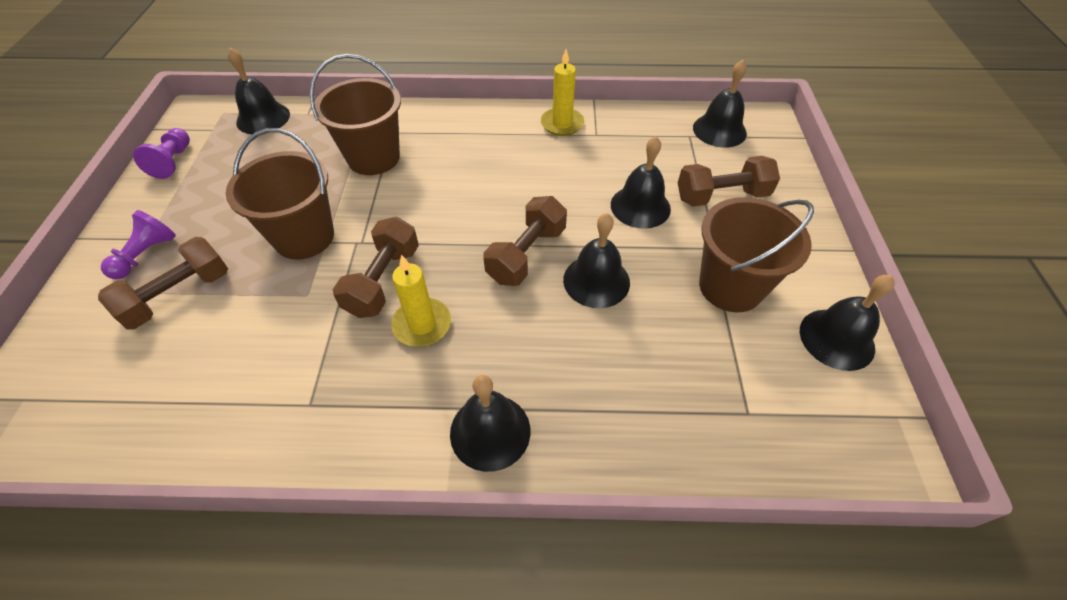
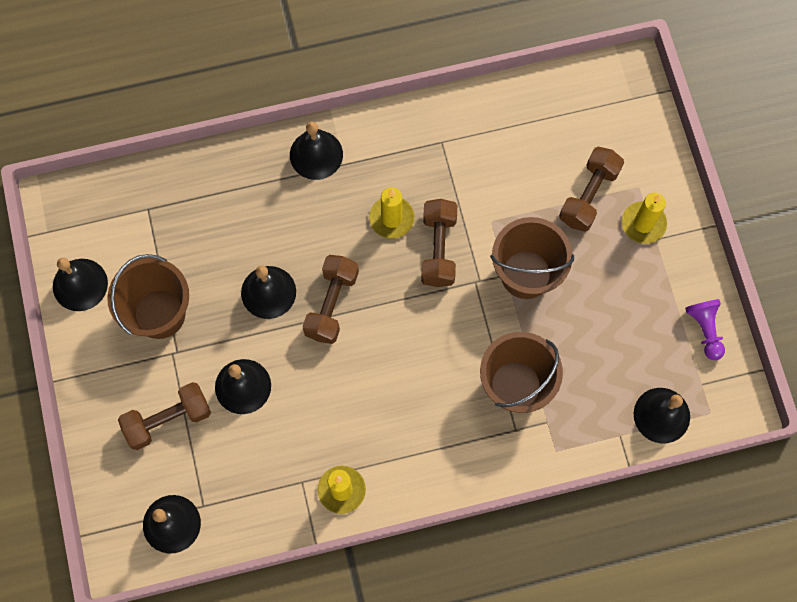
camera: 165 degrees right, 20 degrees up
(146, 255) = (643, 223): purple pawn -> yellow candle

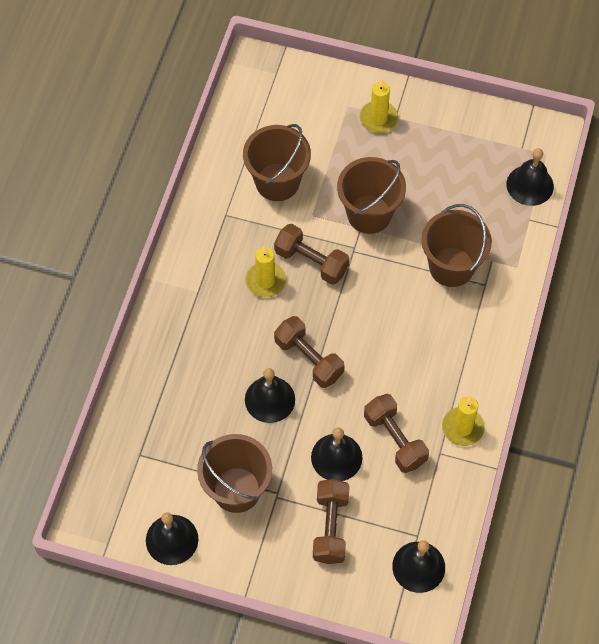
camera: 60 degrees left, 10 degrees down
(316, 154) = (176, 307): black bell -> none
(507, 168) = (277, 182): none -> brown bucket
(588, 195) = (333, 141): brown dumbbell -> brown dumbbell (395, 439)
(705, 330) = (483, 124): purple pawn -> none

